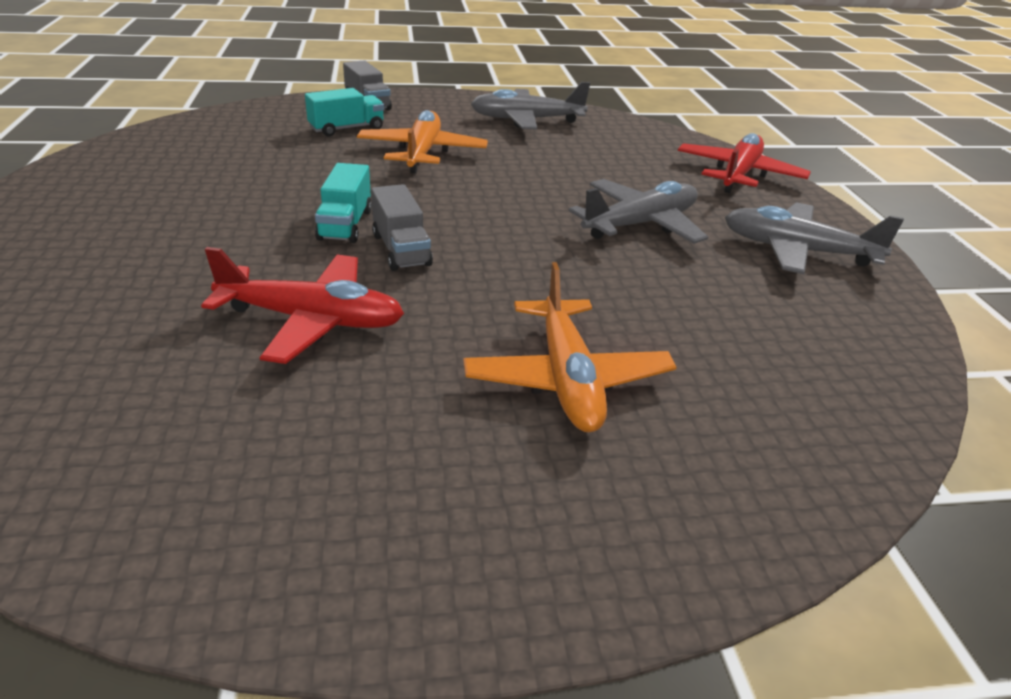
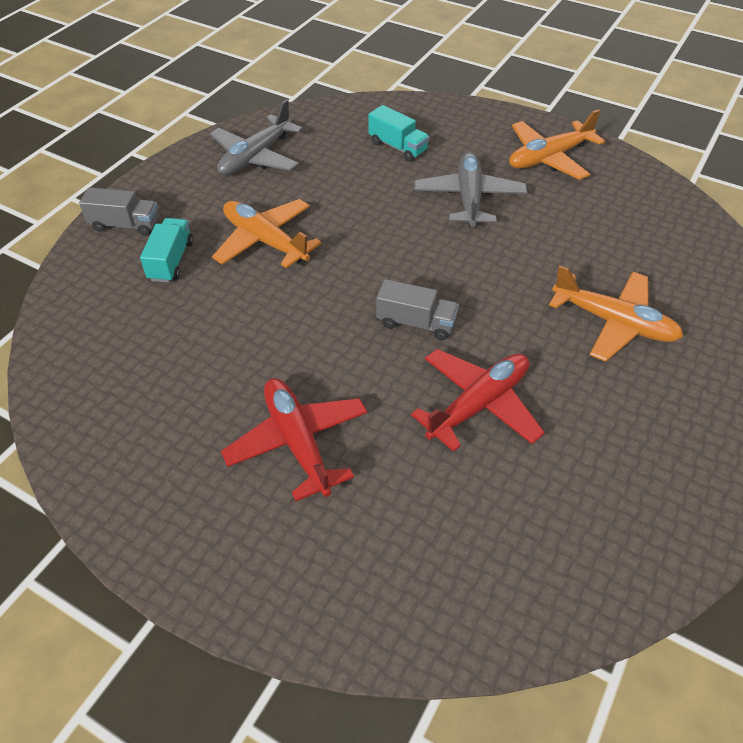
camera: 50 degrees left, 15 degrees up
(345, 225) = (355, 335): turquoise truck -> turquoise truck (398, 147)
(738, 175) = (438, 117): red plane -> red plane (298, 442)
(797, 251) = (549, 158): grey plane -> orange plane

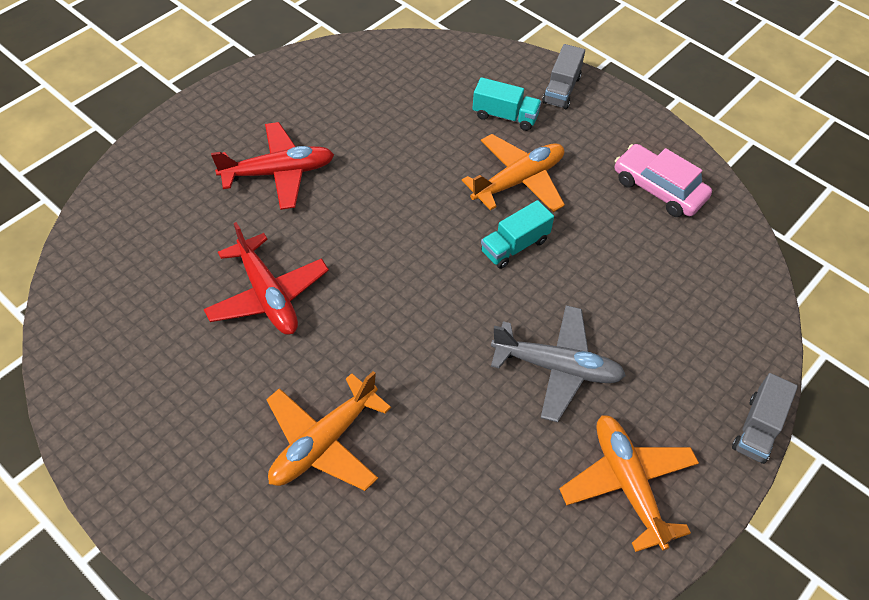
camera: 100 degrees right, 5 degrees up
(256, 157) = (658, 189): grey plane -> pink car
(398, 147) = (667, 320): turquoise truck -> turquoise truck (514, 246)
(416, 323) = (377, 273): grey truck -> grey truck (757, 428)

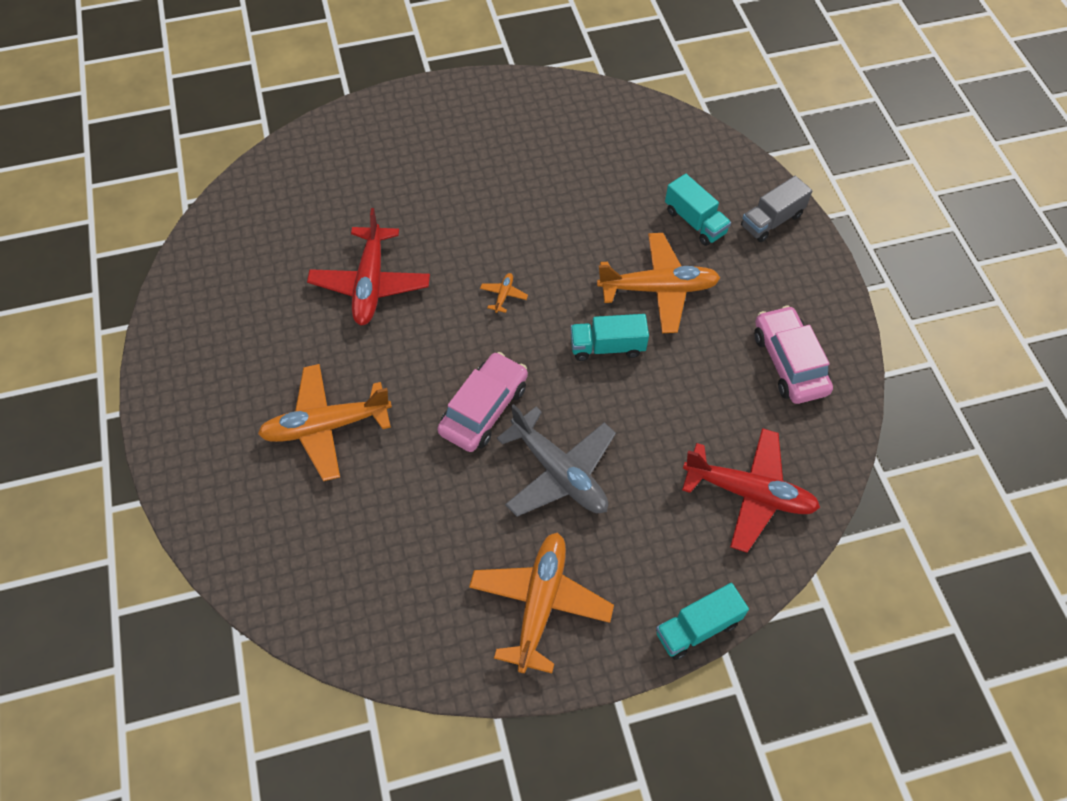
camera: 35 degrees right, 5 degrees up
(278, 173) = (455, 182): red plane -> red plane (749, 493)
(396, 247) = (503, 295): none -> orange plane
(454, 350) = (484, 409): none -> pink car
(757, 428) = (697, 628): grey truck -> turquoise truck

